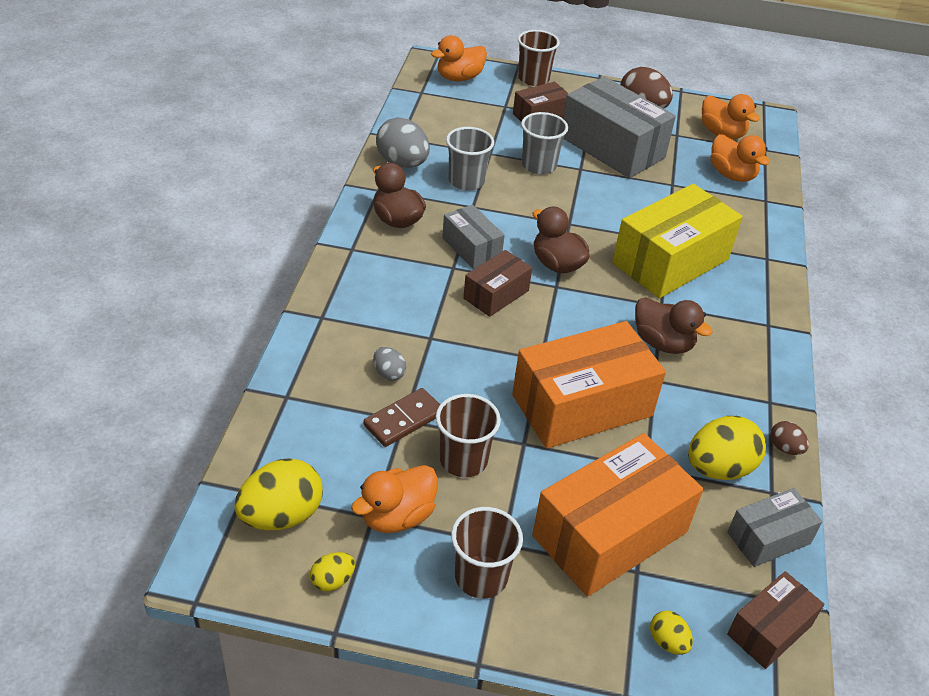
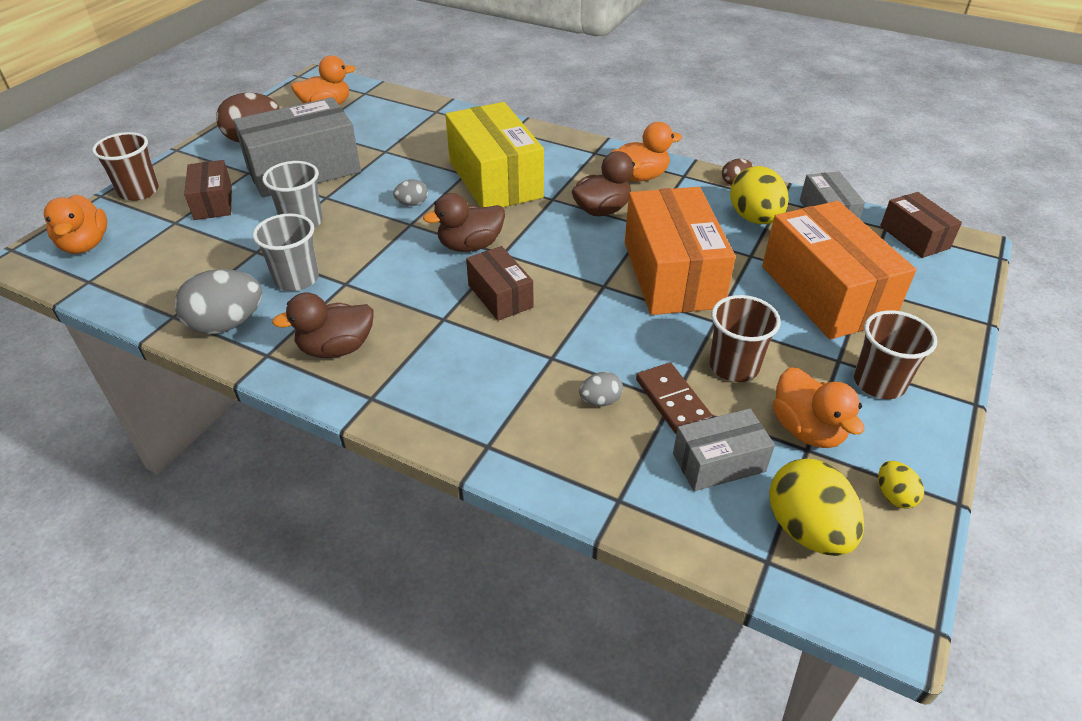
camera: 70 degrees left, 0 degrees up
(471, 248) = (417, 298): grey box -> grey box (719, 462)
(599, 218) = (412, 204): none -> grey egg
(667, 642) = (933, 289): yellow egg -> none
(731, 175) = (390, 118): orange duck -> orange duck (640, 177)

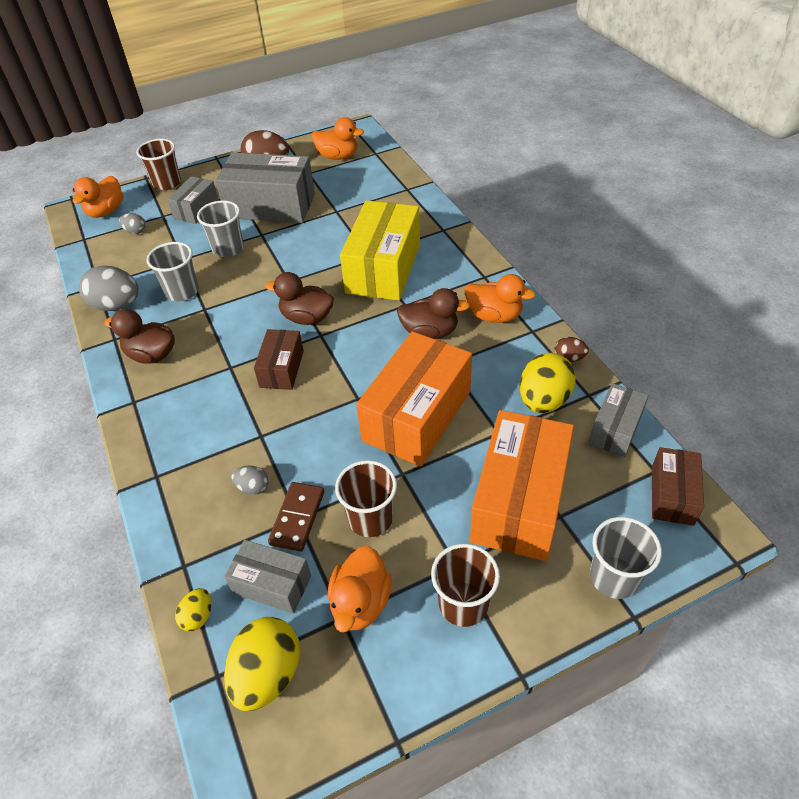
camera: 40 degrees right, 5 degrees up
(213, 202) = (196, 209): brown box -> grey box
(412, 204) = (307, 264): grey egg -> grey egg (135, 231)
(894, 496) = (357, 698): yellow egg -> yellow egg (198, 616)
(947, 306) = (614, 577): none -> grey cup

